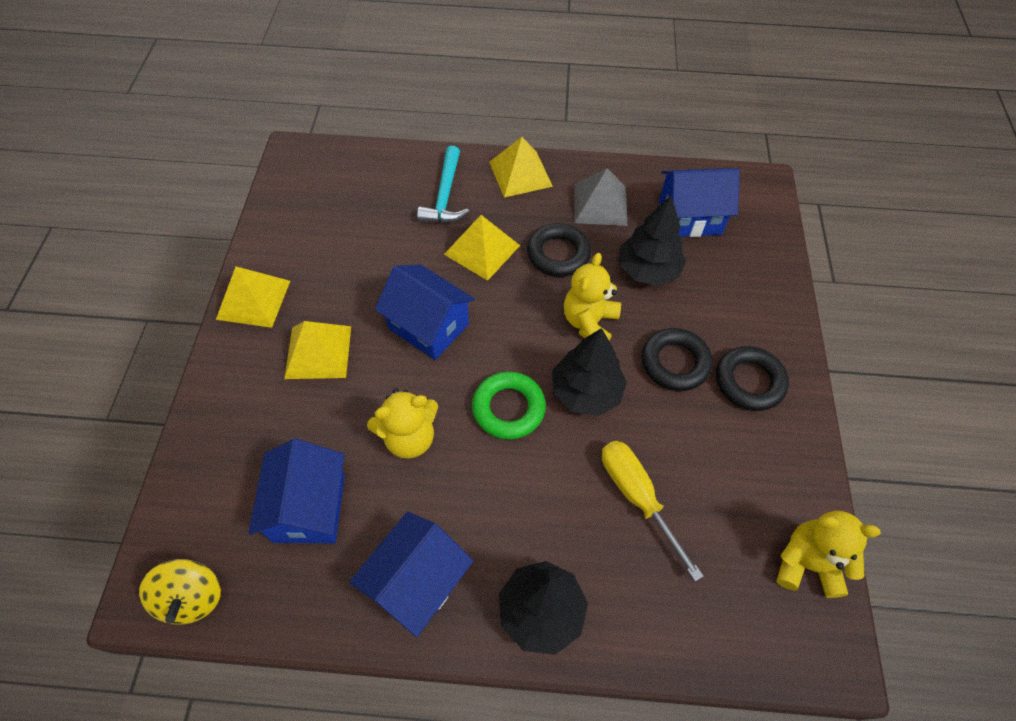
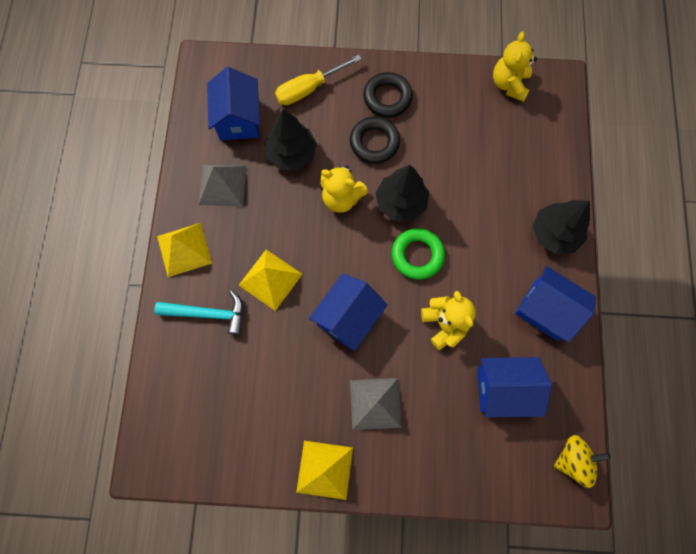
camera: 90 degrees left, 15 degrees up
(318, 352) = (375, 403): yellow pyramid -> grey pyramid
(558, 254) = (275, 219): black ring -> none
(637, 497) = (476, 174): yellow screwdriver -> yellow screwdriver (309, 89)

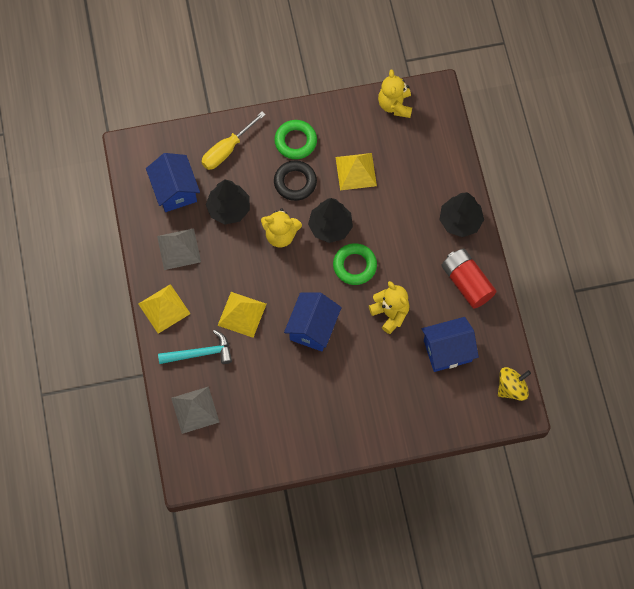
camera: 15 degrees left, 5 degrees down
(324, 469) = (326, 444): yellow pyramid -> yellow pyramid (356, 171)
(375, 403) = (351, 386): grey pyramid -> grey pyramid (195, 409)
(387, 98) = (295, 141): black ring -> green ring
(546, 310) = (466, 283): blue house -> red battery

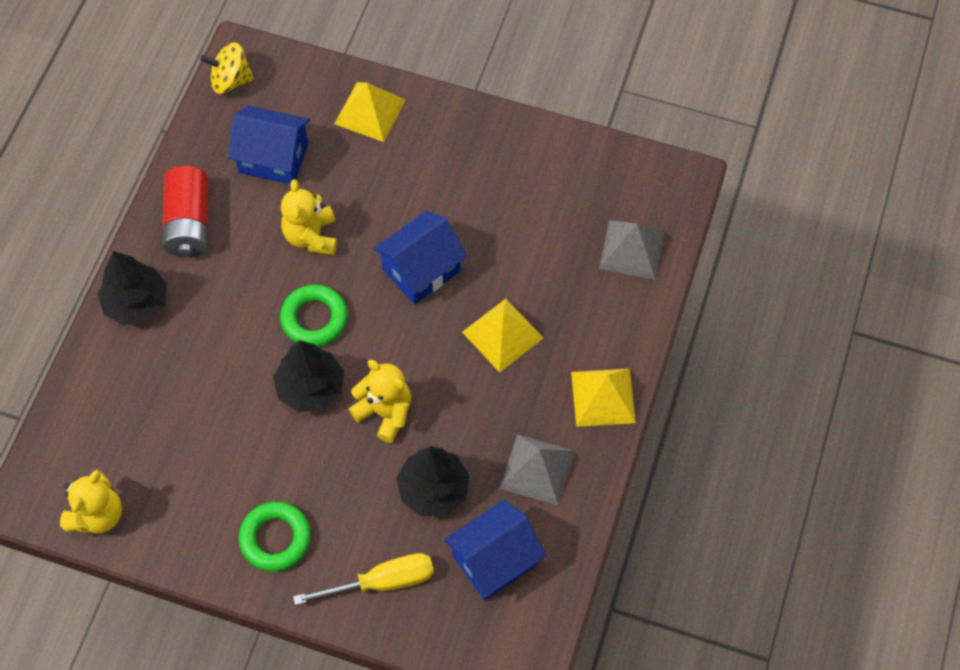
camera: 150 degrees left, 5 degrees down
(175, 190) = (495, 560): blue house -> blue house turned 45 degrees clockwise
(200, 353) = (586, 314): turquoise hammer -> none
(295, 182) = (316, 477): black ring -> none
(356, 171) = (222, 446): yellow pyramid -> yellow pyramid (370, 111)

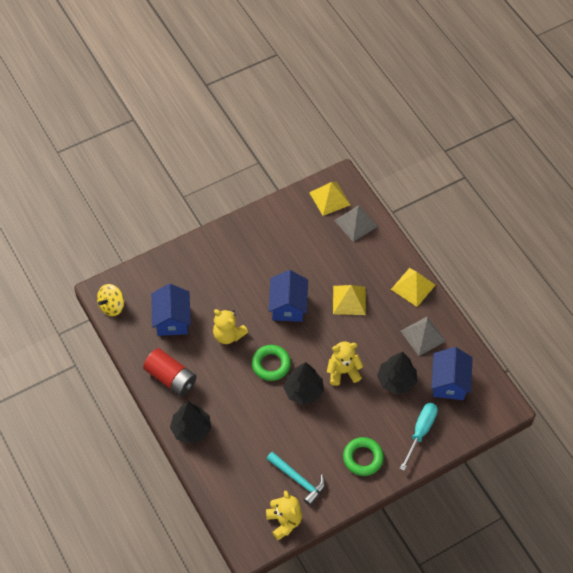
camera: 50 degrees left, 5 degrees down
(173, 484) = (298, 480): none -> turquoise hammer
(273, 158) = (172, 320): blue house -> blue house turned 60 degrees counterclockwise
(370, 111) = (187, 264): yellow pyramid -> yellow pyramid (329, 198)
(382, 581) = (420, 431): yellow screwdriver -> turquoise screwdriver

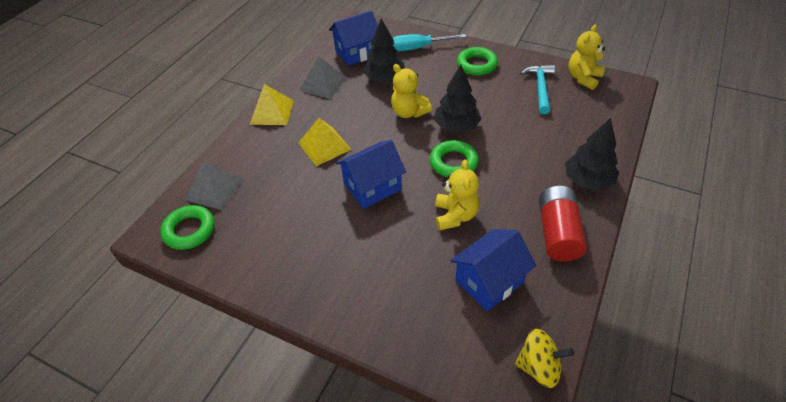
camera: 120 degrees left, 10 degrees down
(329, 198) = (189, 230): yellow pyramid -> green ring

